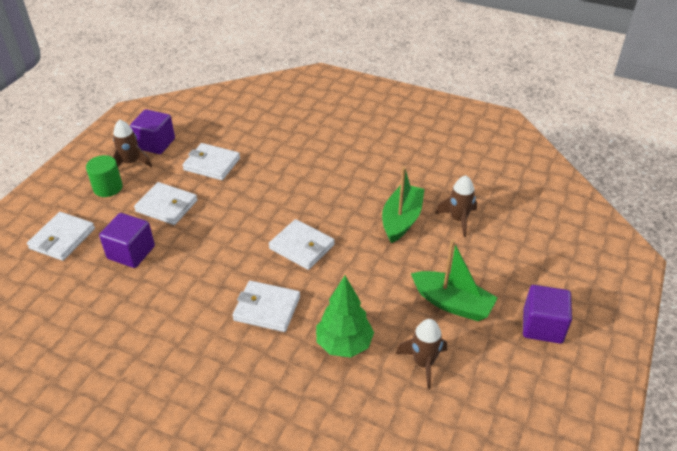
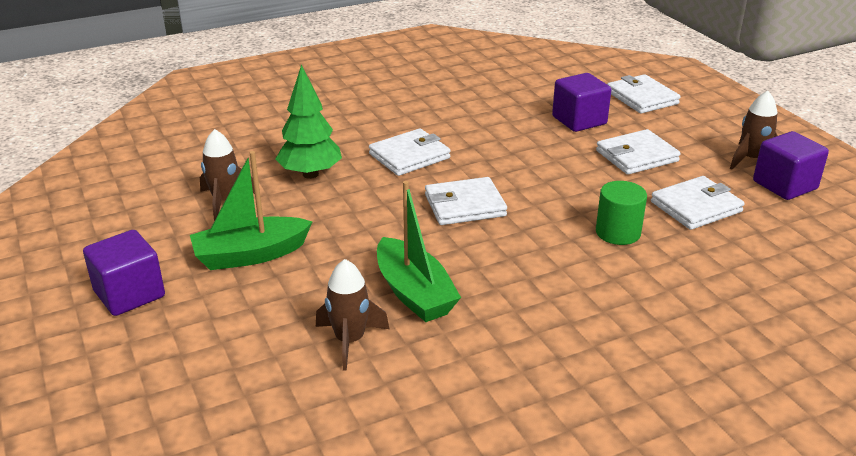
camera: 130 degrees right, 10 degrees down
(108, 188) = (709, 135): green cylinder -> green cylinder (618, 232)

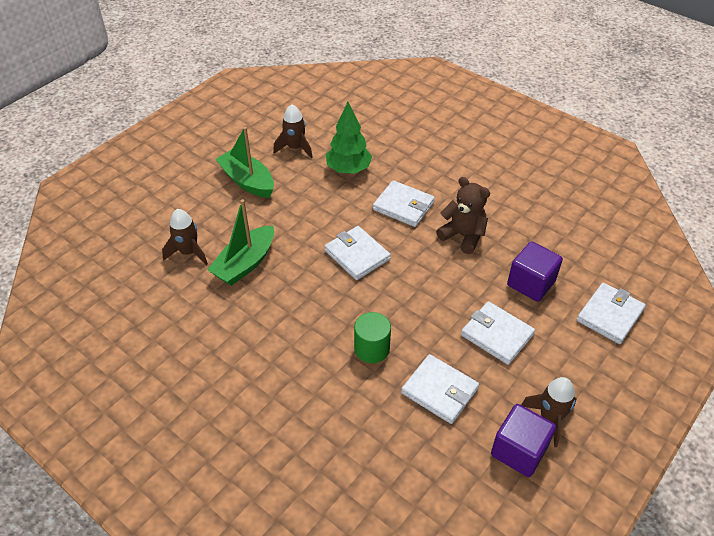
camera: 65 degrees right, 15 degrees up
(129, 294) = (190, 153): purple cube -> none
(486, 135) = (463, 236): none -> brown teddy bear

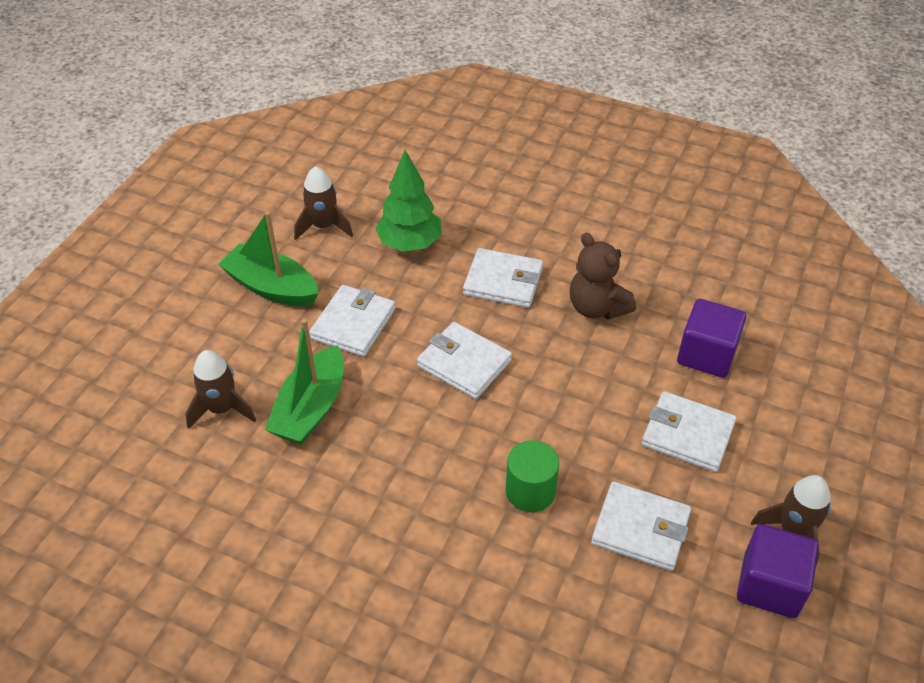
camera: 15 degrees left, 0 degrees up
(463, 236) = (597, 307): brown teddy bear -> brown teddy bear turned 150 degrees counterclockwise
(610, 315) = (819, 376): white wallet -> white wallet (353, 324)

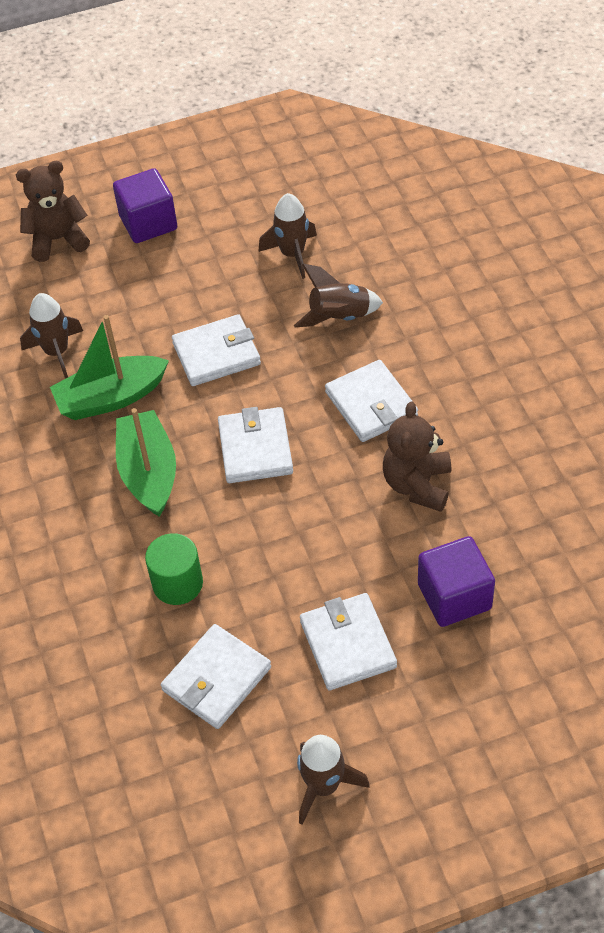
camera: 50 degrees right, 5 degrees up
(115, 332) = (57, 240): none -> brown teddy bear
(272, 287) = (195, 280): green boat -> green boat (149, 472)
(410, 244) = (339, 317): green tree -> brown rocket
(640, 529) = (216, 679): white wallet -> white wallet turned 60 degrees clockwise
(770, 585) = (251, 803): purple cube -> purple cube (148, 223)

